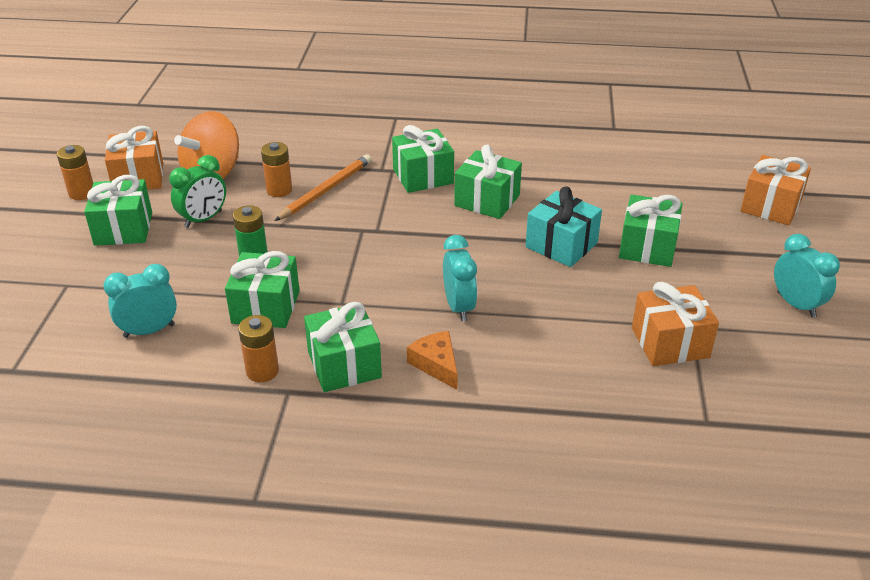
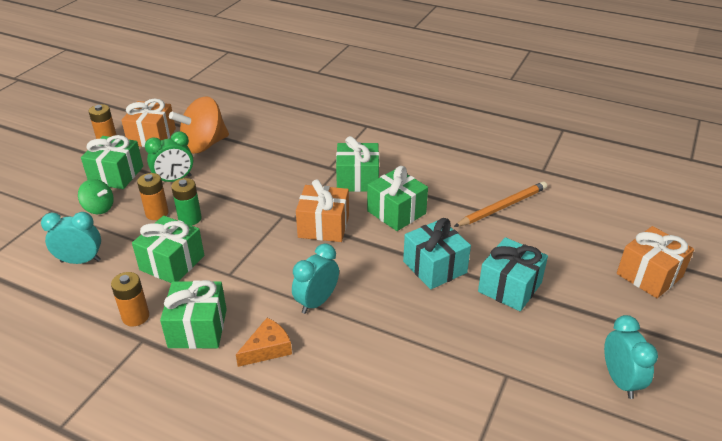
camera: 20 degrees right, 0 degrees up
(129, 269) = (99, 208): none -> green spinning top
(279, 190) = (242, 168): orange battery -> orange battery (157, 213)
(326, 190) = (276, 175): orange pencil -> orange pencil (502, 207)
(436, 364) = (267, 349): orange cheese -> orange cheese turned 60 degrees clockwise
(459, 307) = (316, 302): turquoise clock -> turquoise clock turned 150 degrees counterclockwise
(647, 247) = (509, 287): green gift -> turquoise gift
(670, 343) = (477, 385): orange gift -> orange gift (323, 226)

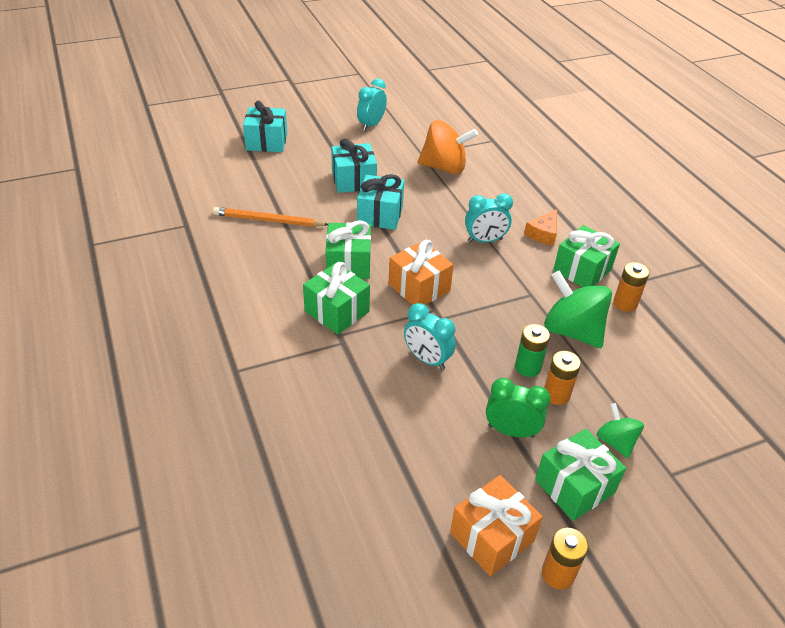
camera: 140 degrees left, 5 degrees up
(80, 261) = (655, 382): turquoise clock -> turquoise clock (427, 359)
(172, 263) = (572, 331): green gift -> green spinning top
(204, 145) = (438, 469): orange spinning top -> orange spinning top (444, 167)
(267, 349) = (543, 234): orange cheese -> orange cheese turned 60 degrees counterclockwise
(649, 275) = (266, 142): orange gift -> turquoise gift

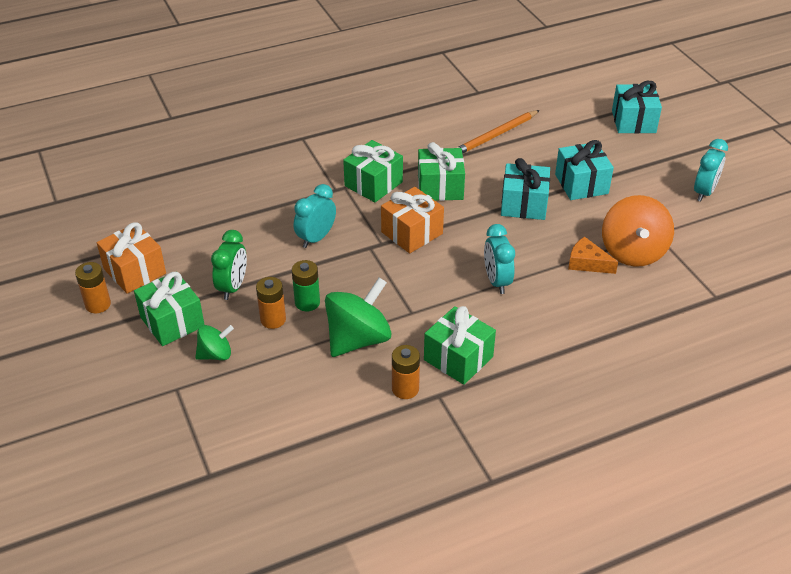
camera: 90 degrees right, 0 degrees up
(268, 220) = (496, 135): orange pencil -> orange pencil turned 135 degrees counterclockwise
(371, 125) = (704, 192): turquoise clock -> turquoise clock turned 90 degrees clockwise
(543, 234) = (520, 331): orange cheese -> orange cheese (587, 263)

